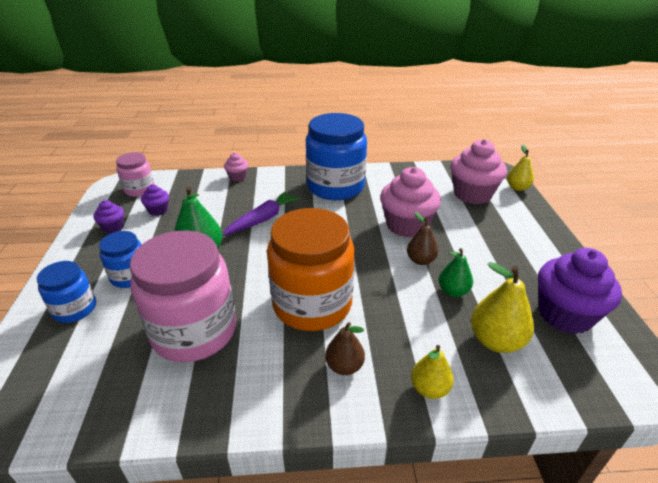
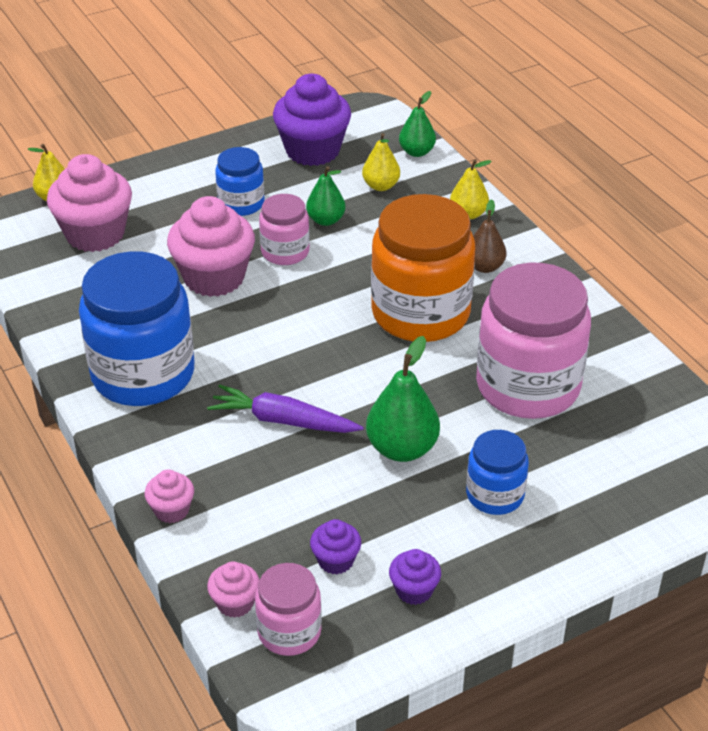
camera: 115 degrees left, 5 degrees up
(75, 309) = (582, 510): blue jar -> blue jar (241, 203)
(170, 181) = (235, 603): none -> pink cupcake
(420, 260) = (285, 252): brown pear -> pink jar
(496, 341) = (381, 186): yellow pear -> yellow pear, size x0.64
(555, 391) = (417, 152): none -> green pear

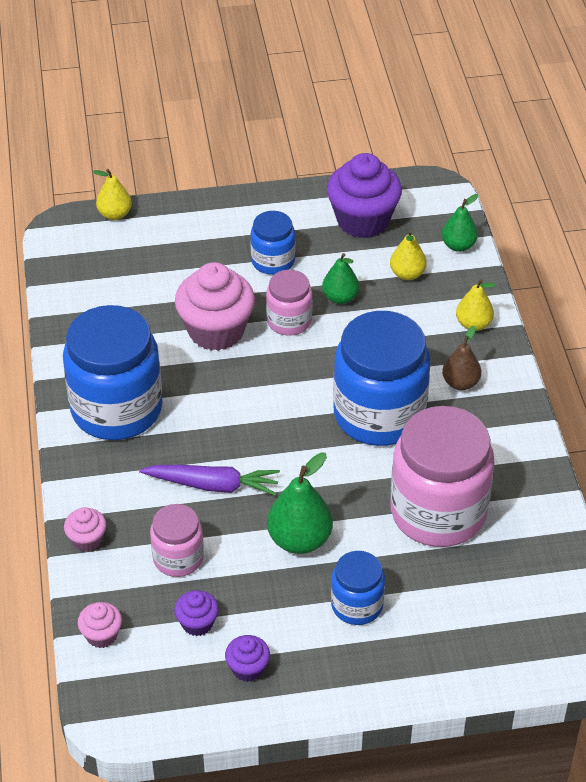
camera: 20 degrees right, 5 degrees up
(95, 234) = (134, 261): pink cupcake -> none
(283, 421) = (212, 485): purple carrot -> purple carrot turned 150 degrees clockwise
(289, 631) = (132, 672): pink jar -> pink jar (178, 558)
(420, 313) = (379, 414): orange jar -> blue jar

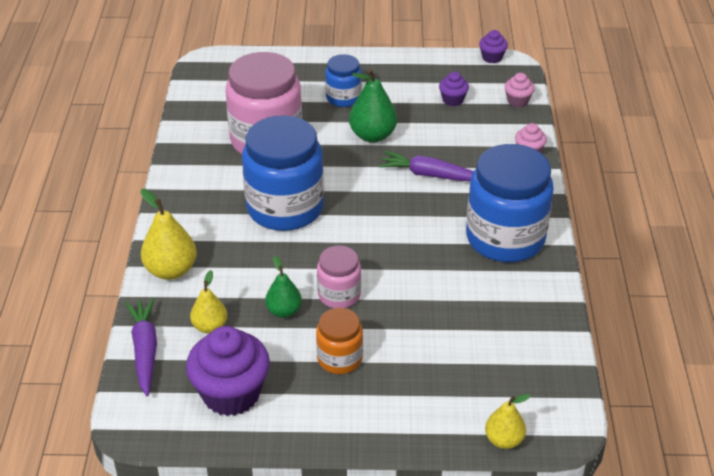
camera: 170 degrees left, 5 degrees down
(178, 558) = (462, 135): pink jar -> none
(216, 331) = (409, 294): pink cupcake -> none
(248, 668) = (423, 76): purple cupcake -> purple cupcake (492, 57)
(273, 261) = (339, 358): blue jar -> orange jar
(458, 246) = (145, 350): green pear -> purple carrot
(460, 383) = (207, 223): brown pear -> none
(473, 324) = (171, 270): yellow pear -> yellow pear, size x1.56

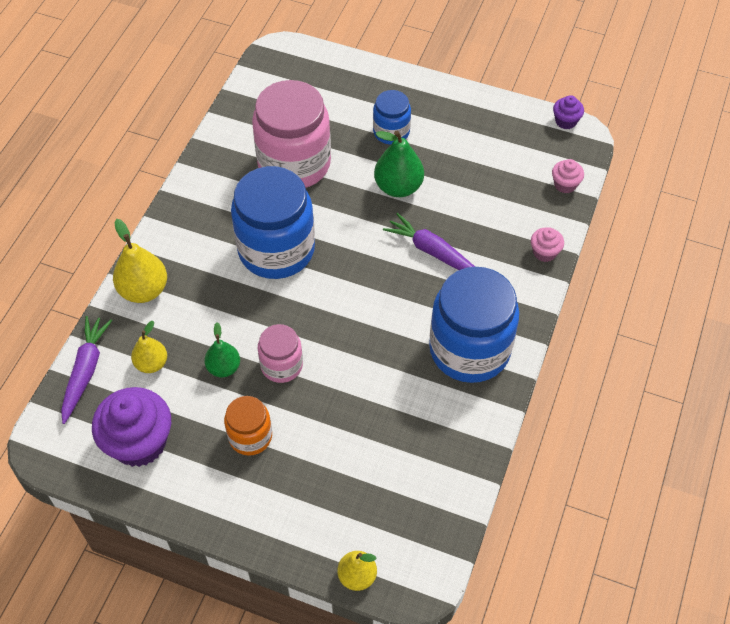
camera: 20 degrees right, 15 degrees up
(453, 100) = (499, 165): purple cupcake -> none

